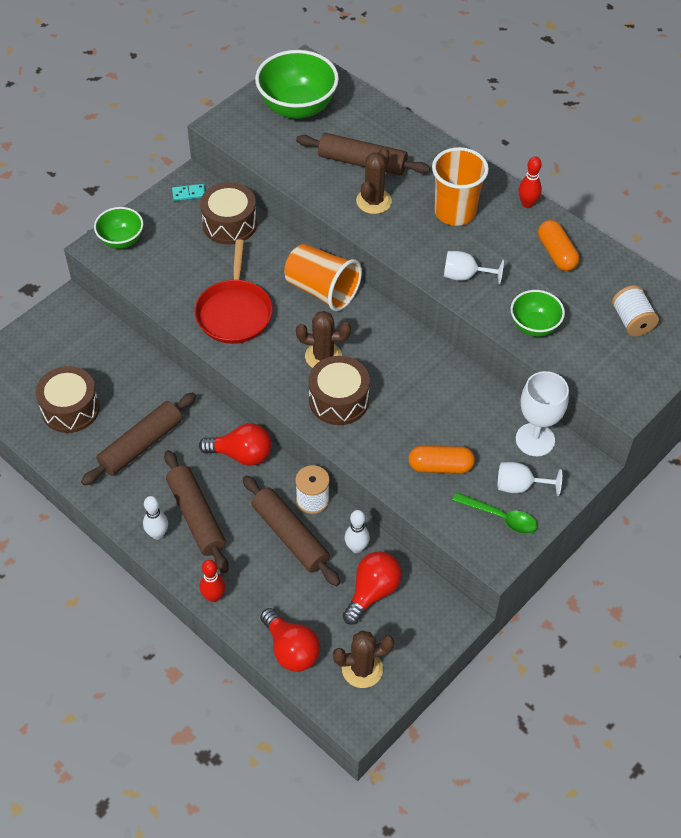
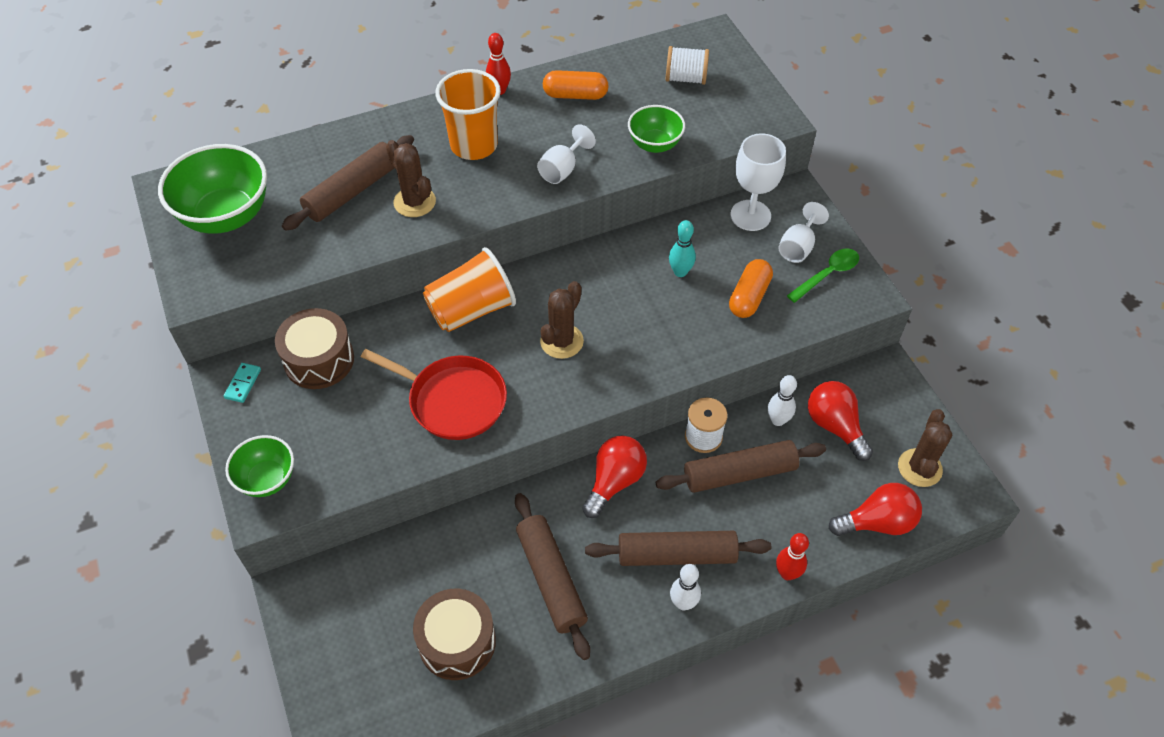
camera: 65 degrees left, 0 degrees up
(338, 400) = (626, 349): brown drum -> none
(439, 409) = (680, 272): none -> turquoise bowling pin

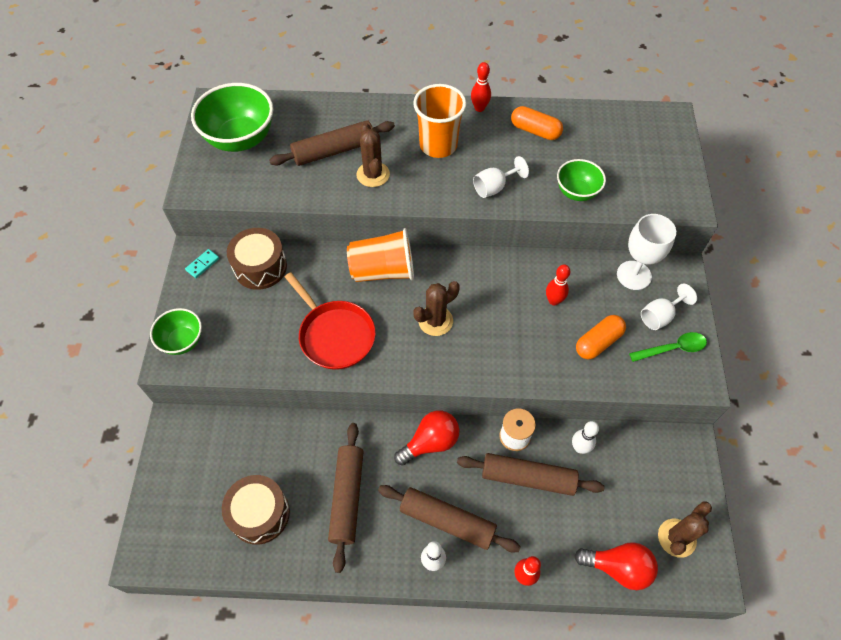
camera: 25 degrees right, 5 degrees up
(680, 272) = (554, 301): turquoise bowling pin -> red bowling pin
(685, 78) = (630, 146): white spool -> none
(834, 426) = (623, 472): red light bulb -> none

